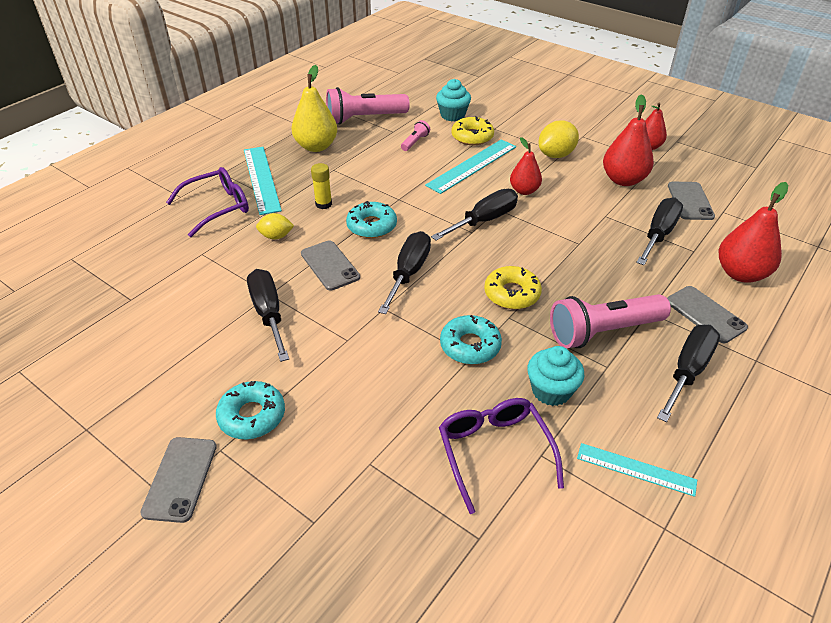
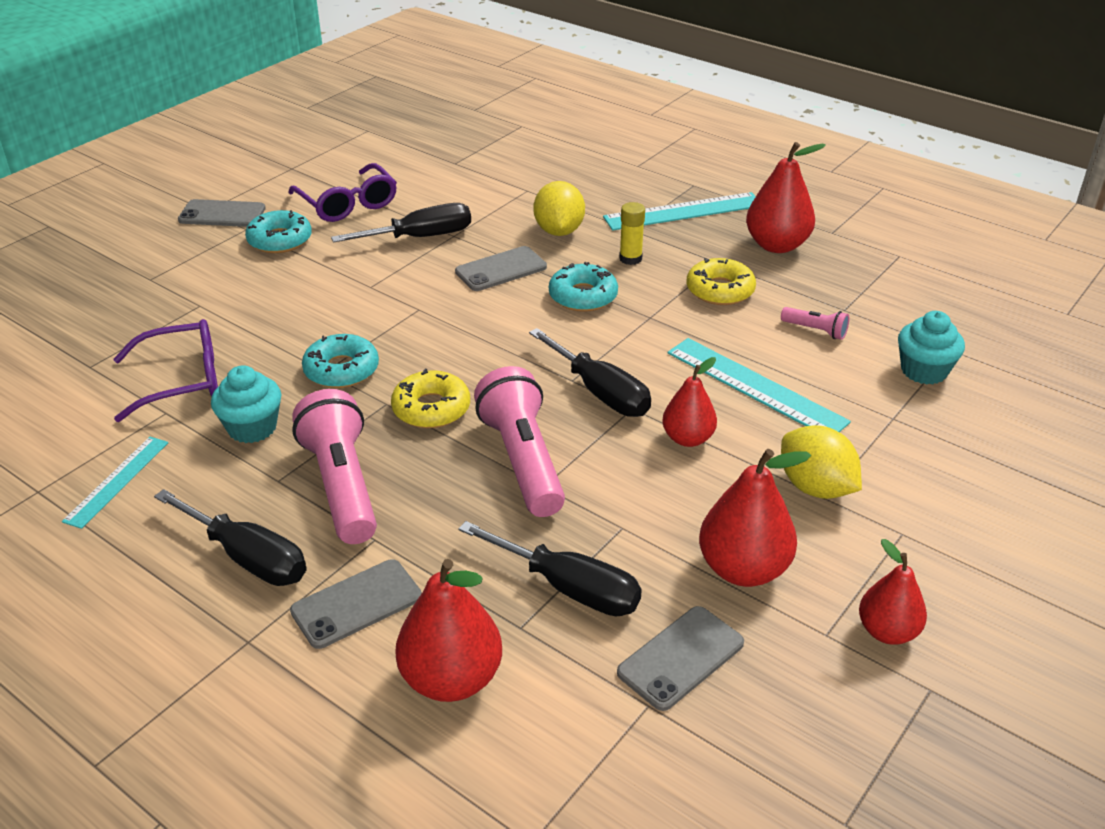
camera: 90 degrees right, 5 degrees down
(218, 207) = (617, 190): purple glasses -> purple glasses (348, 204)
(276, 236) = (559, 231): yellow lemon -> yellow lemon, size x1.60
(316, 146) = (777, 245): yellow pear -> red pear
(364, 118) = (876, 282): pink flashlight -> pink flashlight (522, 460)
(409, 273) = (482, 326): black screwdriver -> none
(472, 137) = (852, 390): yellow donut -> yellow donut (720, 290)
(690, 201) = (680, 658): grey phone -> grey phone turned 45 degrees counterclockwise

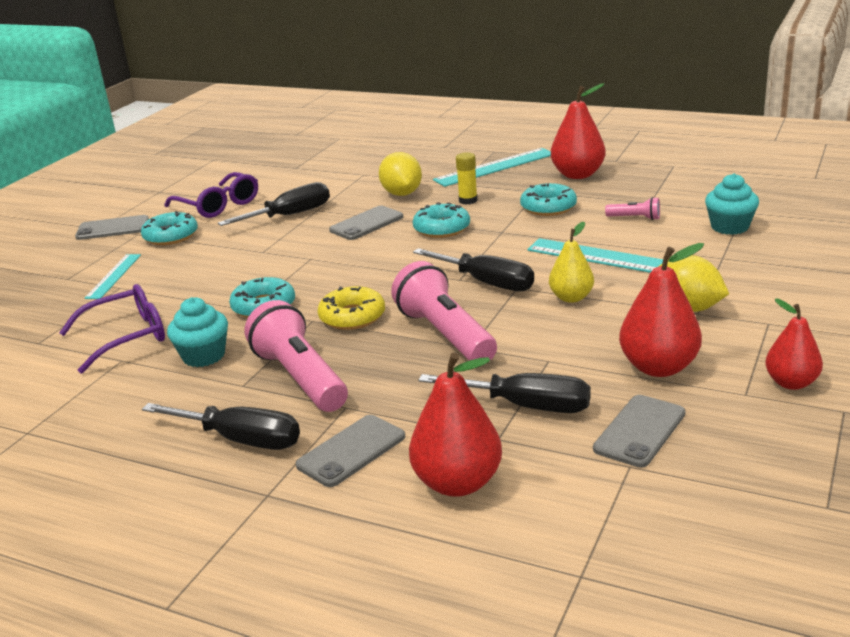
camera: 10 degrees left, 10 degrees down
(117, 481) = (98, 412): turquoise ruler -> turquoise ruler (114, 276)
(688, 438) = (571, 297): red pear -> yellow pear
(720, 290) = (548, 207): yellow donut -> turquoise donut

